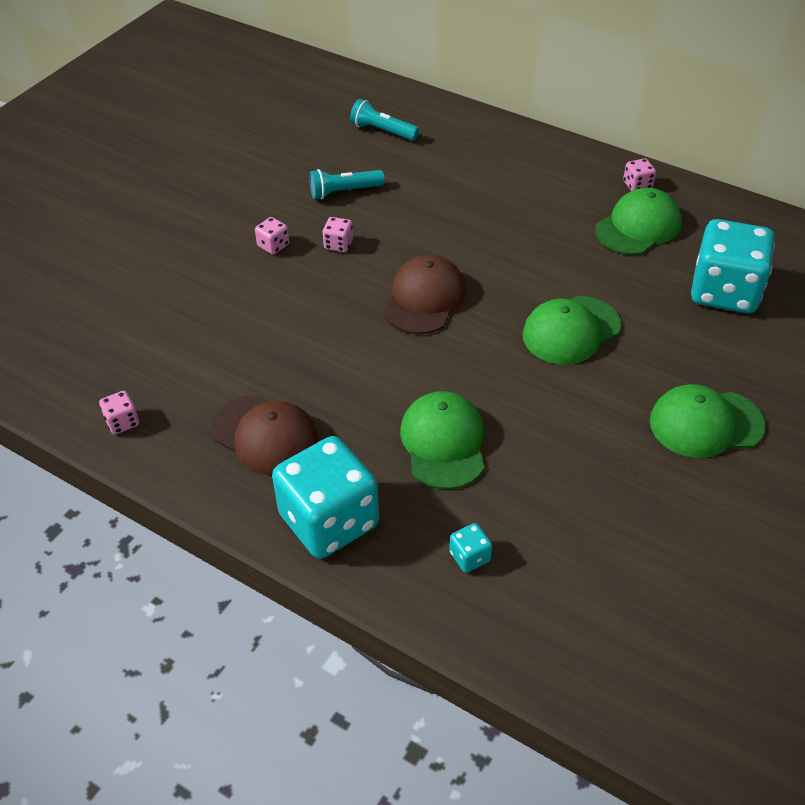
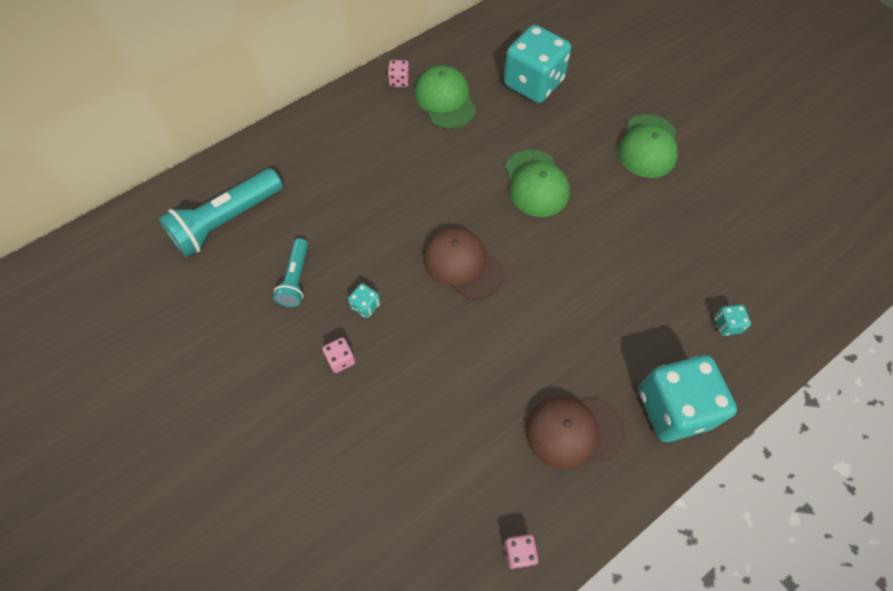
camera: 70 degrees left, 15 degrees up
(265, 435) = (573, 431): brown cap -> brown cap turned 150 degrees counterclockwise
(338, 244) = (365, 306): pink dice -> turquoise dice
(382, 131) = (226, 221): turquoise flashlight -> turquoise flashlight, size x1.75
(443, 442) = (619, 304): green cap -> none

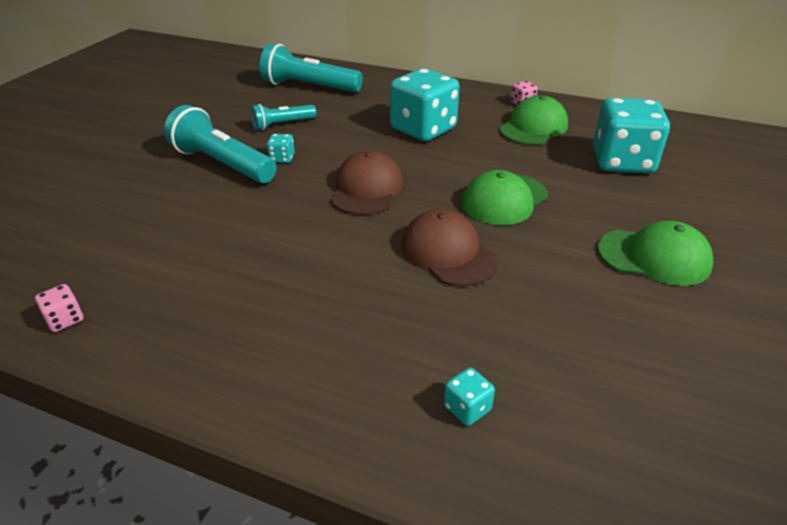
camera: 60 degrees right, 25 degrees down
(341, 359) = (222, 164): pink dice -> turquoise flashlight
(573, 431) = (224, 314): brown cap -> brown cap (448, 253)
(648, 146) = (654, 257): green cap -> green cap turned 150 degrees counterclockwise
(674, 408) = (302, 391): turquoise dice -> turquoise dice (423, 129)

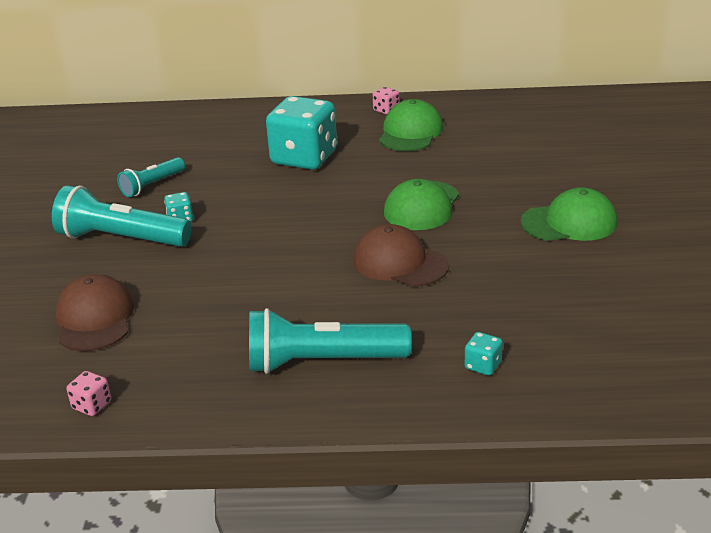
camera: 20 degrees left, 5 degrees down
(309, 87) = (148, 139): turquoise flashlight -> turquoise flashlight (322, 362)
(366, 189) = (288, 227): brown cap -> brown cap (94, 318)
(622, 162) = (507, 148): turquoise dice -> none

